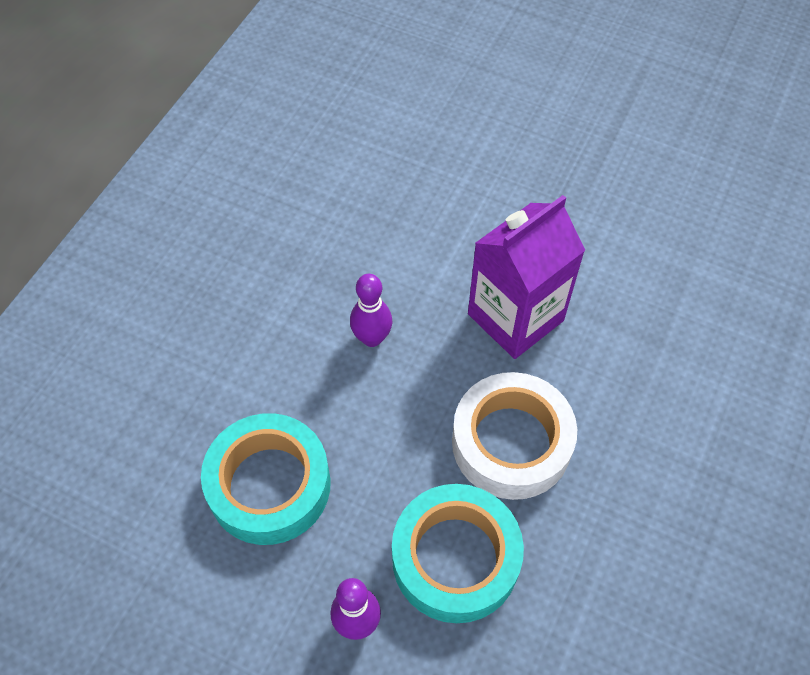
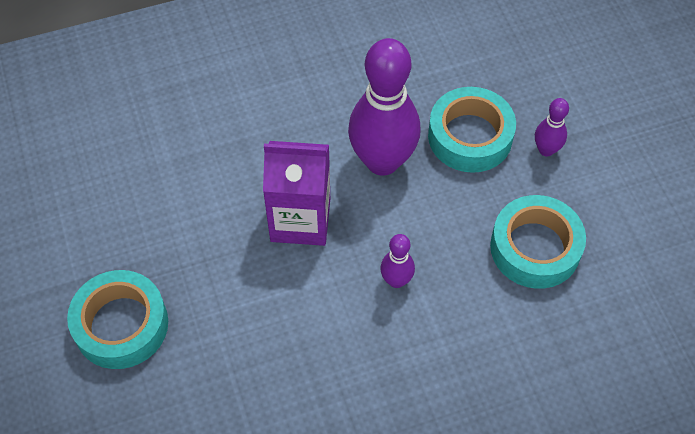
camera: 135 degrees left, 0 degrees up
(511, 442) = (382, 161): white tape -> purple bowling pin
(544, 128) = (121, 325): none -> turquoise tape

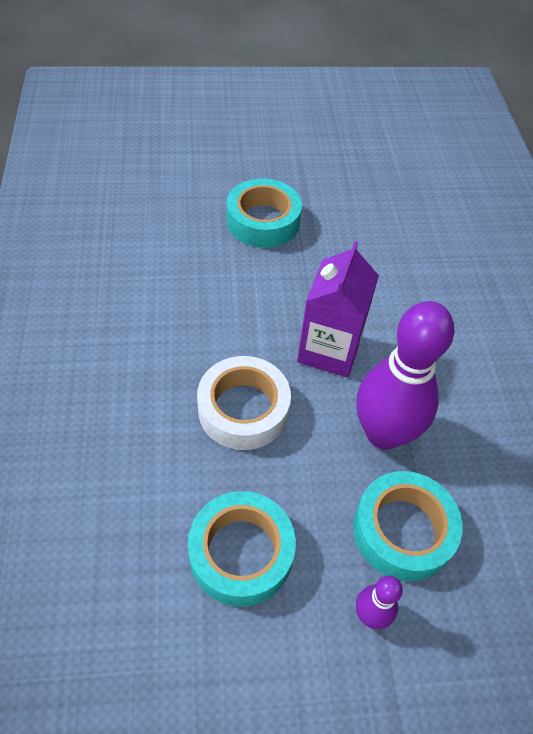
camera: 100 degrees right, 5 degrees down
(396, 280) = (243, 409): purple bowling pin -> white tape

